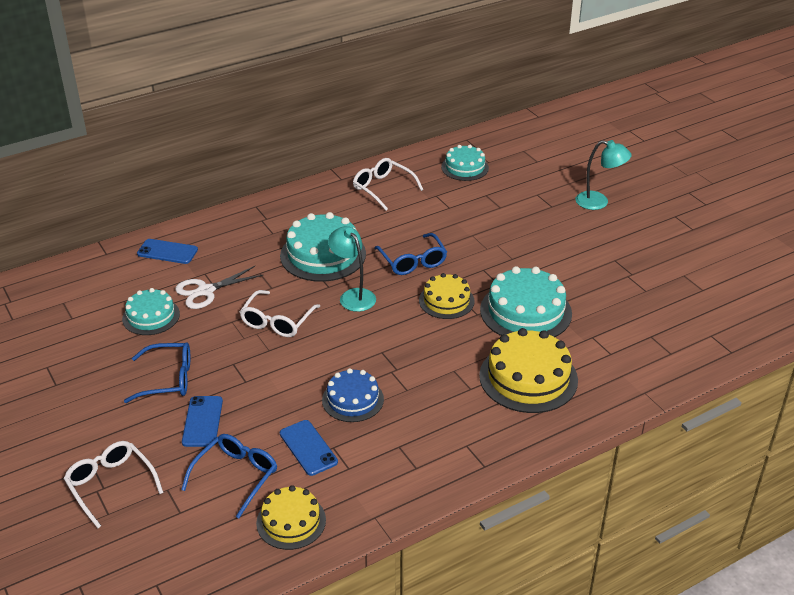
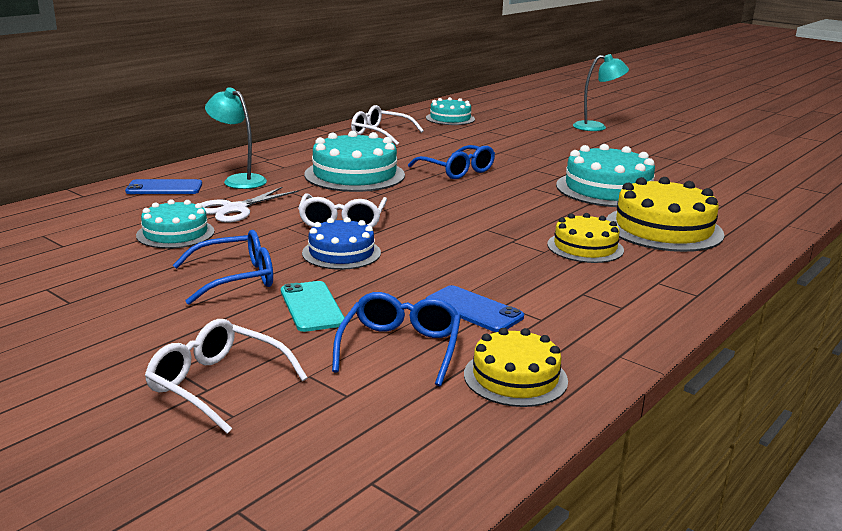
camera: 20 degrees left, 15 degrees down
(202, 421) = (311, 307): blue phone -> turquoise phone
(353, 296) = (415, 196): turquoise lamp -> turquoise lamp (238, 180)
(353, 399) = (489, 265): blue cake -> blue cake (341, 253)
(446, 301) = (519, 190): yellow cake -> yellow cake (585, 247)

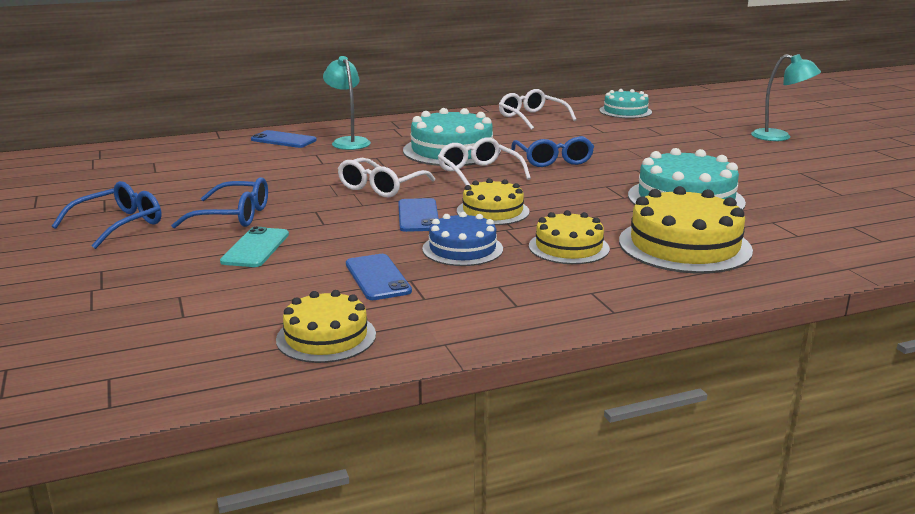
camera: 30 degrees right, 0 degrees up
(175, 233) = (241, 175): turquoise cake -> none
(217, 385) = (111, 287): white glasses -> white glasses (479, 173)
(235, 209) = (311, 164): white scissors -> none
(341, 253) = (341, 212): blue cake -> blue cake (462, 249)
(400, 348) = (273, 293): blue glasses -> blue glasses (119, 225)
(419, 243) = (418, 216): none -> blue phone
(477, 226) = (492, 211): none -> yellow cake

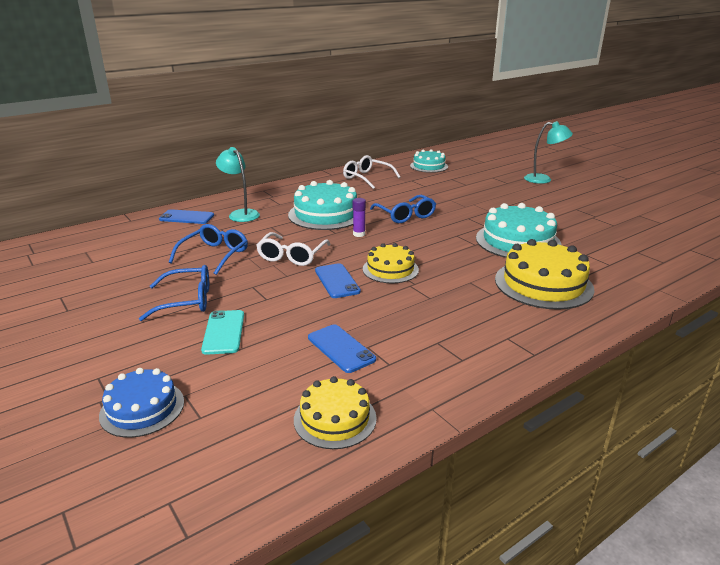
camera: 15 degrees left, 5 degrees up
(119, 225) = (88, 323): blue glasses -> blue glasses (214, 255)
(462, 249) = (389, 309): blue cake -> blue cake (142, 408)
(479, 173) = (359, 234): white glasses -> purple glue stick
(569, 247) = (465, 297): yellow cake -> none

